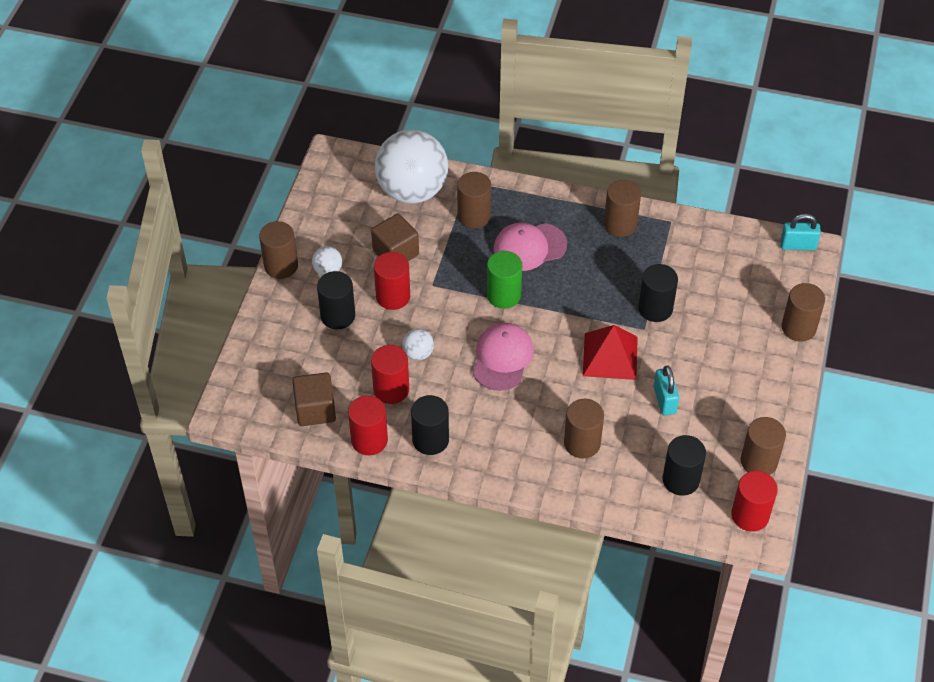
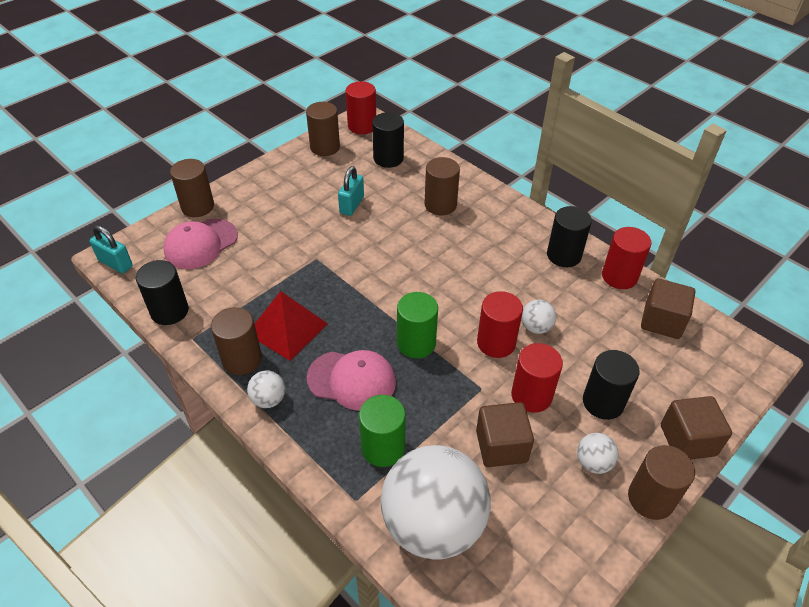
camera: 150 degrees left, 5 degrees down
(266, 316) = (687, 440): none -> brown cube
(391, 389) = (579, 307): red cylinder -> red cylinder (496, 343)
(474, 216) = (383, 448): brown cylinder -> green cylinder
(502, 358) = (459, 289): pink cap -> pink cap (201, 244)
(575, 209) = (268, 399): none -> white ball
(610, 356) = (364, 251): red pyramid -> red pyramid (287, 328)
(655, 308) = (291, 269): black cylinder -> black cylinder (169, 311)

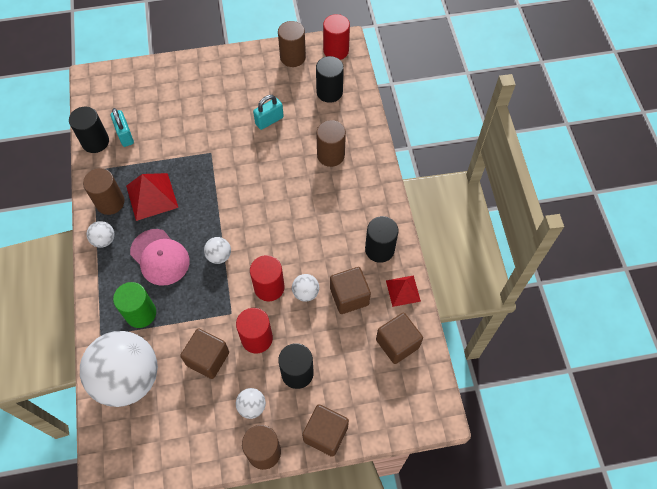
camera: 35 degrees right, 15 degrees up
(115, 263) = (90, 86): turquoise padlock -> turquoise padlock (125, 135)
(197, 207) = (169, 66): brown cylinder -> none
(201, 244) = (149, 99): pink cap -> none
(416, 343) = (219, 256): green cylinder -> white ball
(579, 307) = (349, 296): none -> brown cube
(619, 276) = (403, 291): red cylinder -> red pyramid

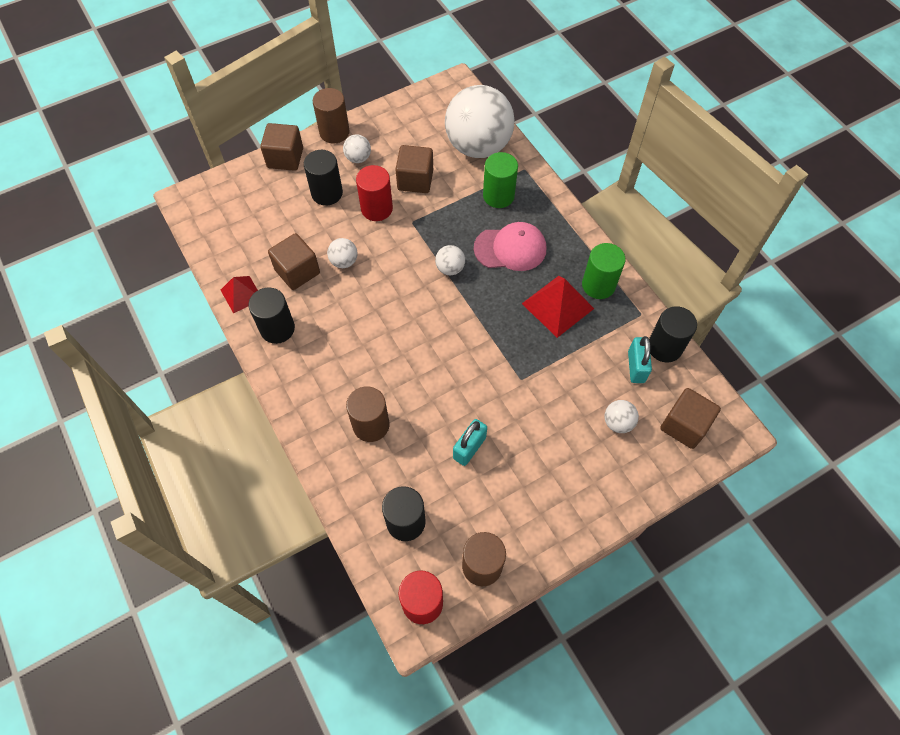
camera: 160 degrees right, 0 degrees up
(104, 240) = (578, 247): white ball -> white ball (618, 422)
(110, 202) = (598, 285): brown cylinder -> green cylinder
(125, 135) = (636, 367): turquoise padlock -> turquoise padlock turned 45 degrees clockwise
(160, 257) = (510, 248): pink cap -> pink cap turned 150 degrees clockwise
(269, 287) = (384, 255): red cylinder -> none
(397, 343) = (236, 244): brown cube -> brown cube (684, 425)

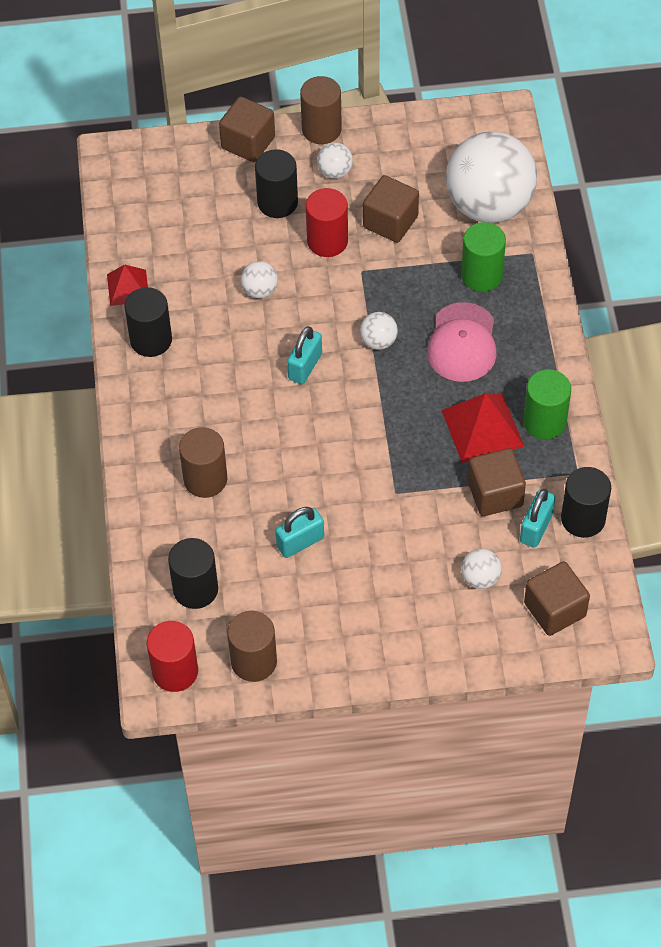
camera: 25 degrees right, 5 degrees down
(297, 271) = (201, 283): brown cube -> brown cube (495, 494)
(405, 307) = (305, 366): none -> turquoise padlock
(510, 248) = (462, 343): pink cap -> pink cap turned 75 degrees clockwise

